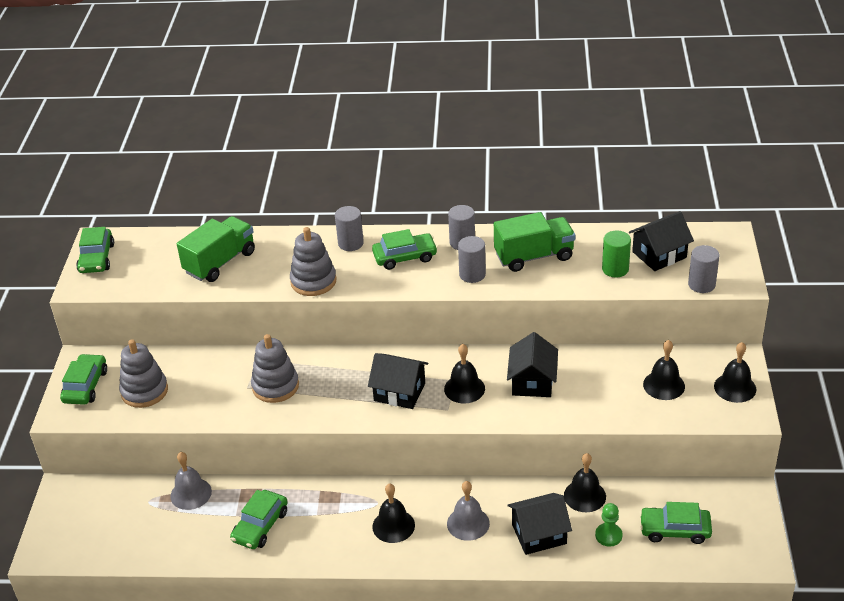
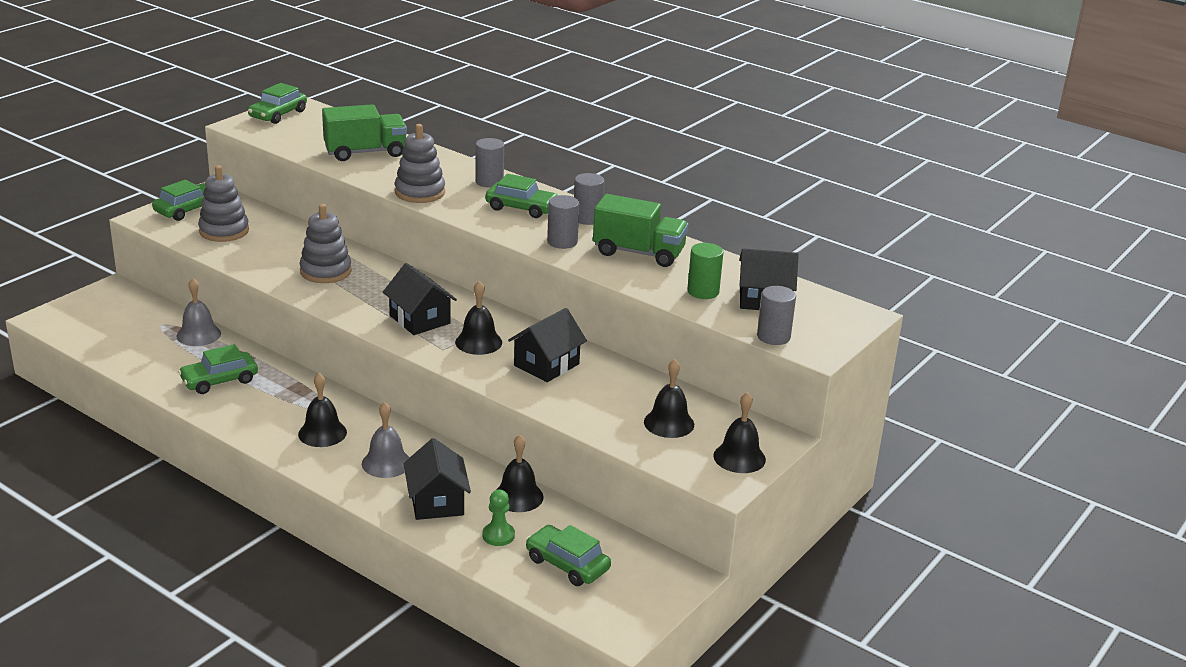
camera: 30 degrees right, 10 degrees down
(539, 534) = (437, 502): black house -> black house turned 60 degrees clockwise

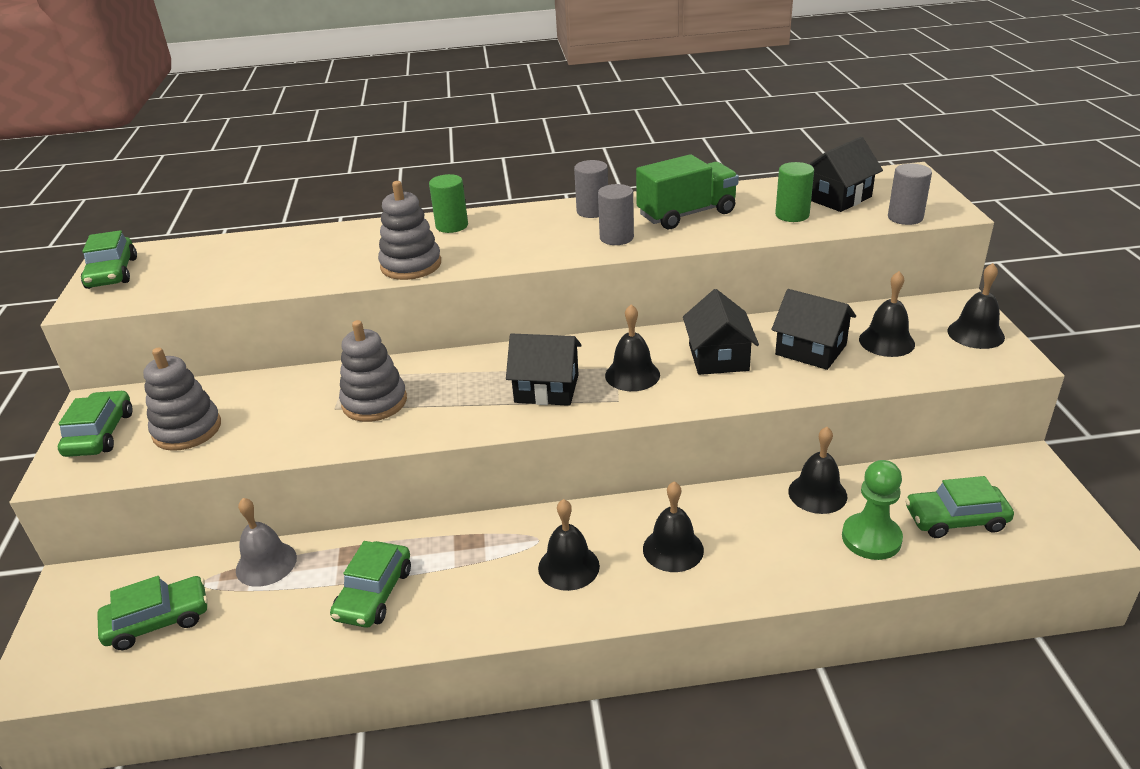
camera: 40 degrees left, 5 degrees up
(365, 152) = (282, 260): green truck -> none
(386, 463) = (673, 549): grey bell -> black bell
(437, 502) = (776, 549): black house -> black house (810, 350)
(489, 182) = (452, 226): grey cylinder -> green cylinder
(498, 535) = (871, 538): green pawn -> green pawn, size x1.53
(521, 208) = (525, 231): green car -> green car (158, 620)

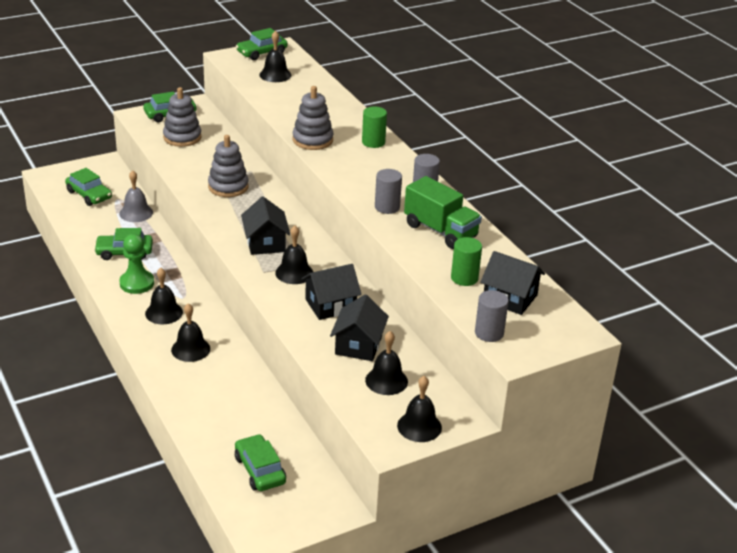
camera: 65 degrees right, 0 degrees up
(817, 493) = (264, 404): black bell -> black bell (275, 75)
(871, 538) = (227, 431): green pawn -> green pawn (137, 283)

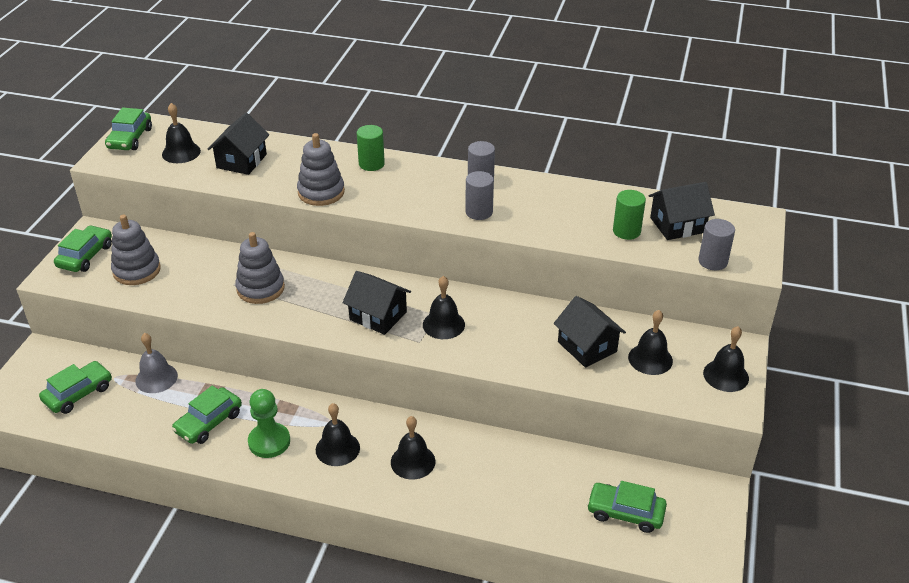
camera: 45 degrees left, 5 degrees up
(89, 195) = (78, 393): green car -> green car turned 45 degrees counterclockwise
(330, 305) = (515, 330): black house -> black house (241, 161)
(440, 231) = (547, 205): green truck -> none

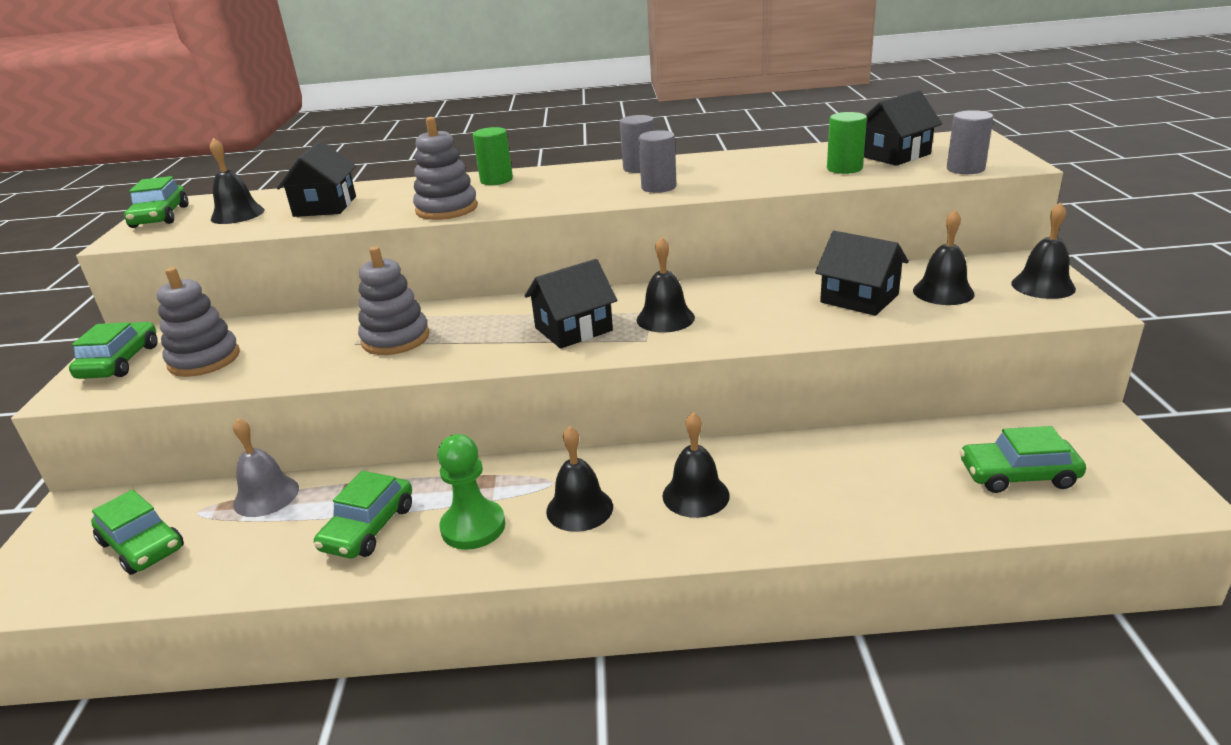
camera: 15 degrees left, 10 degrees down
(78, 393) = (142, 545): green car -> green car turned 105 degrees clockwise
(378, 316) = (573, 329): black house -> black house turned 45 degrees counterclockwise

